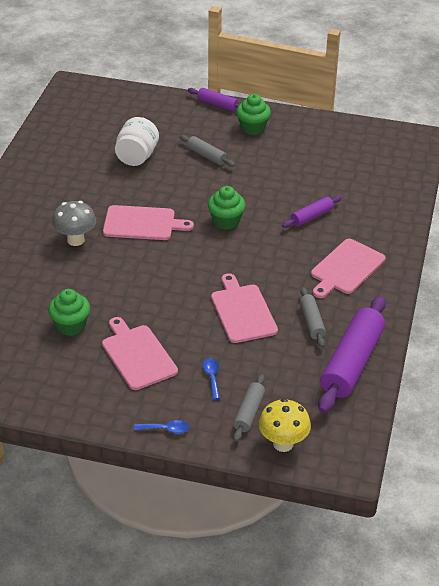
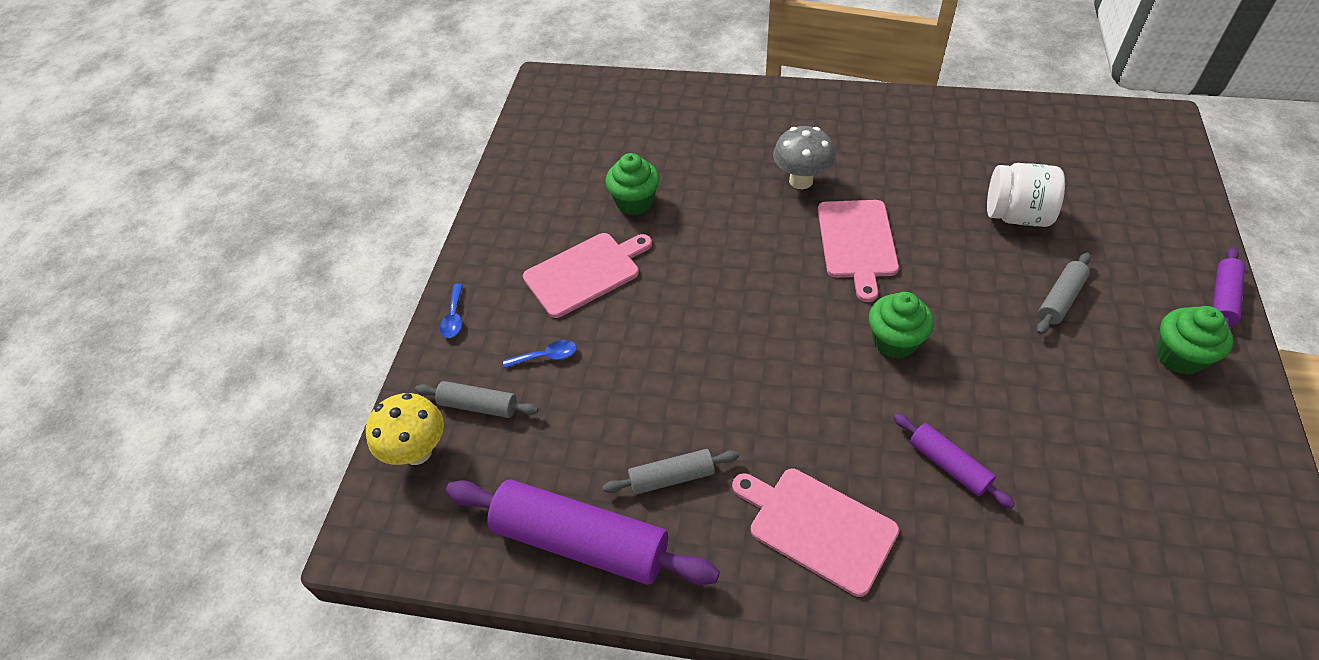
camera: 90 degrees right, 10 degrees up
(242, 311) = (684, 381): pink cutting board -> none

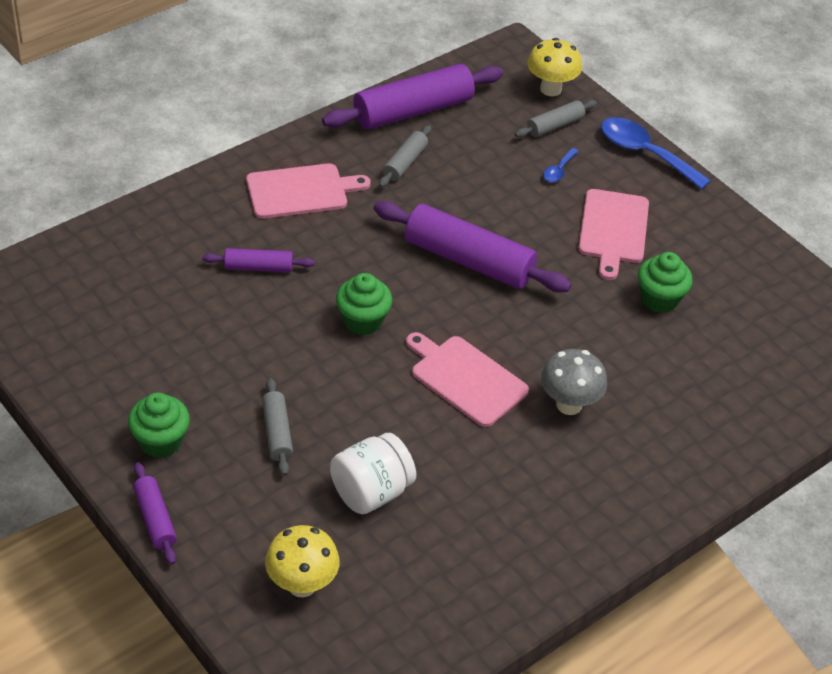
camera: 125 degrees right, 5 degrees down
(454, 317) = (645, 153): blue spoon -> blue spoon, size x2.07
(738, 331) = (468, 260): none -> purple rolling pin
(1123, 193) = (302, 585): none -> yellow mushroom

